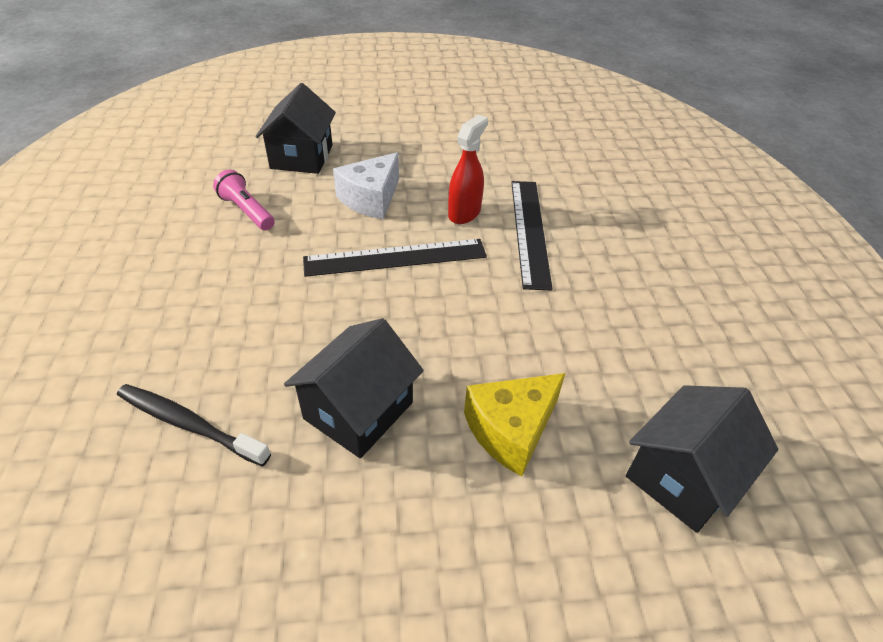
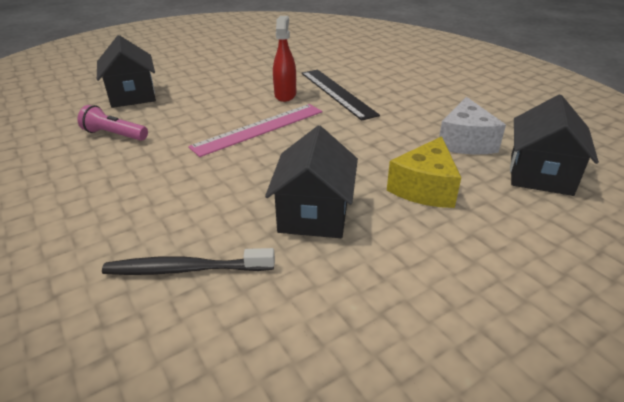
camera: 25 degrees left, 10 degrees down
(371, 199) = (210, 104): white cheese -> white cheese (465, 142)
(395, 257) = (259, 129): black ruler -> pink ruler

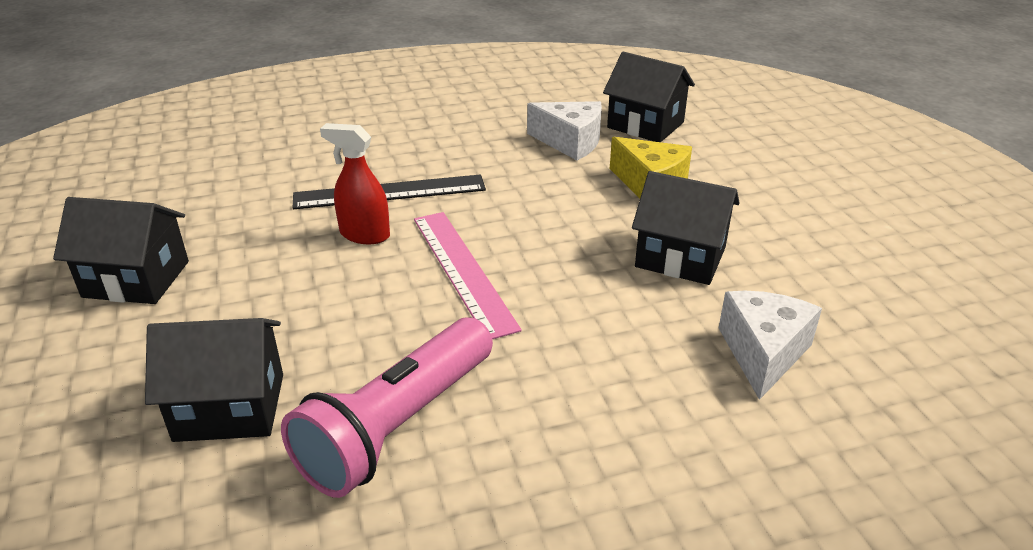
camera: 75 degrees left, 0 degrees up
(115, 135) = (398, 425): pink flashlight -> pink flashlight, size x1.88
(186, 269) = (763, 353): black toothbrush -> white cheese
(224, 58) = (136, 279): none -> black house

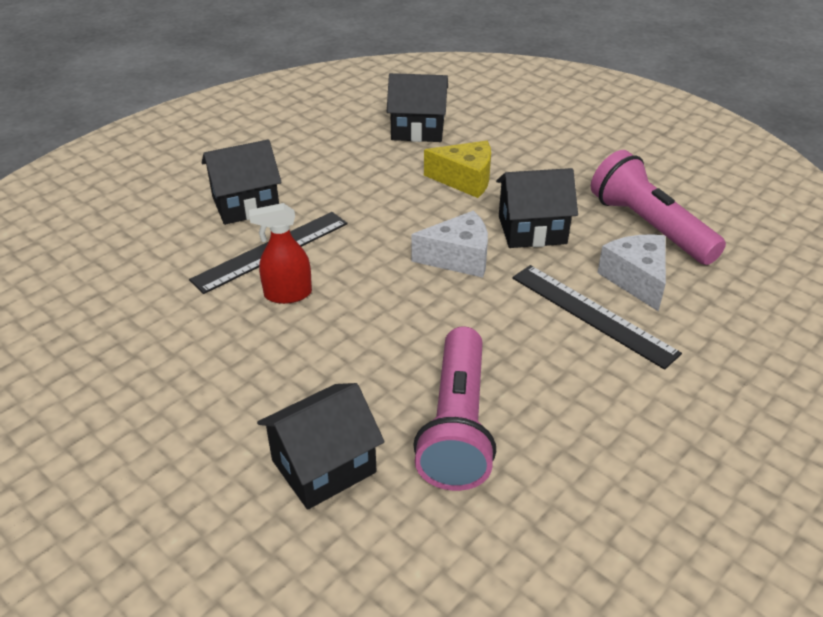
camera: 30 degrees left, 5 degrees up
(136, 279) = (129, 404): black house -> black house (245, 204)
(463, 271) = (392, 295): pink ruler -> none
(570, 142) = (374, 161): white cheese -> white cheese (458, 258)
(668, 371) = (592, 314): none -> black ruler
(836, 301) = (649, 227): none -> pink flashlight

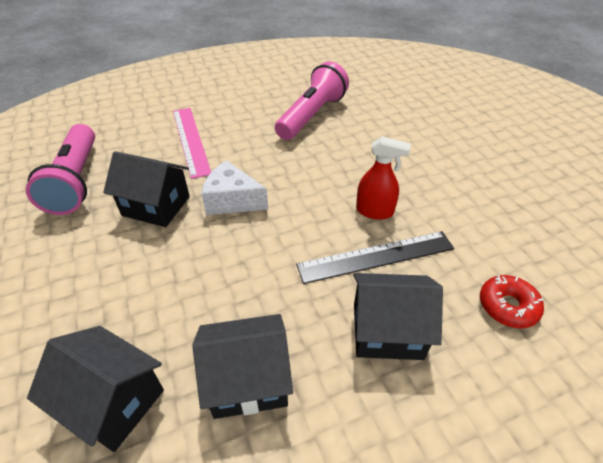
camera: 155 degrees left, 5 degrees up
(137, 247) = (507, 306): none -> red donut
(324, 466) = (385, 118): black house -> black house (248, 380)
(465, 180) = (149, 281): yellow cheese -> none
(592, 314) = (190, 140): black ruler -> pink ruler
(636, 279) = (139, 150): white cheese -> none

